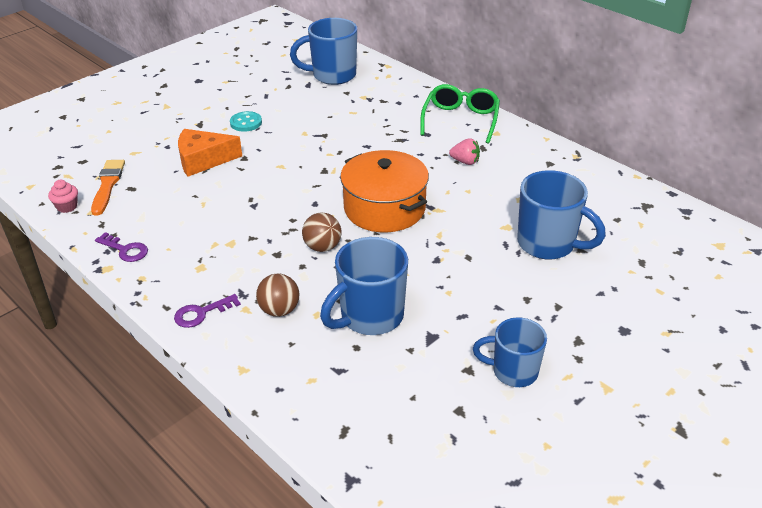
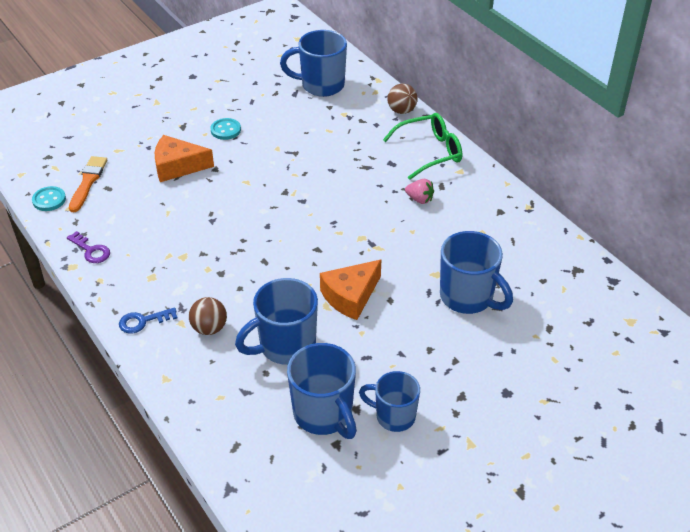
camera: 10 degrees right, 5 degrees up
(67, 207) = (49, 200): pink cupcake -> turquoise button
(202, 313) = (143, 321): purple key -> blue key
(322, 247) = (262, 271): brown ball -> brown ball (401, 111)
(384, 208) = (329, 239): orange pot -> none
(425, 259) = (350, 296): none -> orange cheese
(435, 381) = (324, 414): none -> blue mug
(461, 120) = (430, 152): green glasses -> green glasses turned 45 degrees clockwise

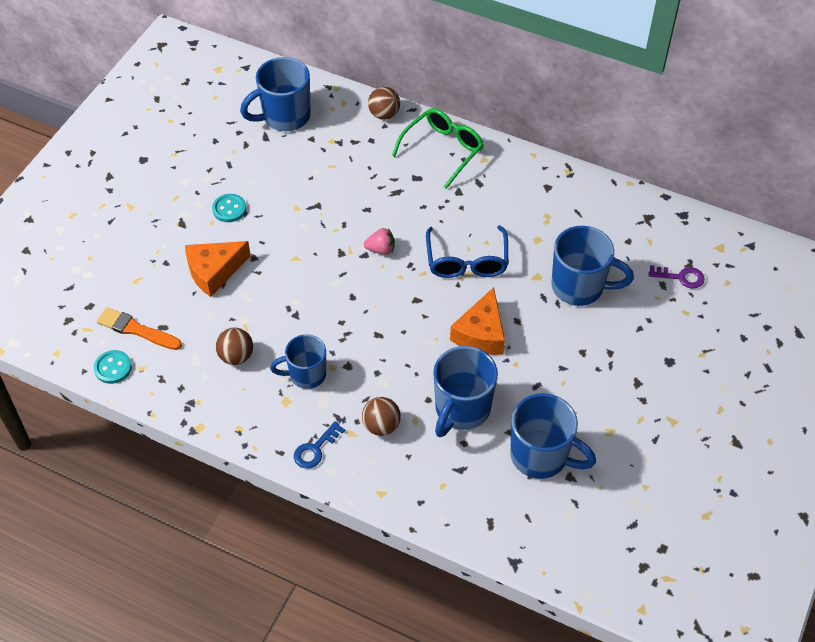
camera: 30 degrees left, 10 degrees up
(88, 182) = (136, 330): orange brush -> orange brush turned 45 degrees counterclockwise
(91, 250) = (204, 402): purple key -> purple key (680, 277)
(142, 230) = (236, 356): none -> brown ball
(383, 238) = (467, 261): none -> blue glasses
(394, 416) = (597, 428): blue mug -> blue mug (306, 375)
(419, 199) = (469, 206): pink strawberry -> pink strawberry (381, 249)

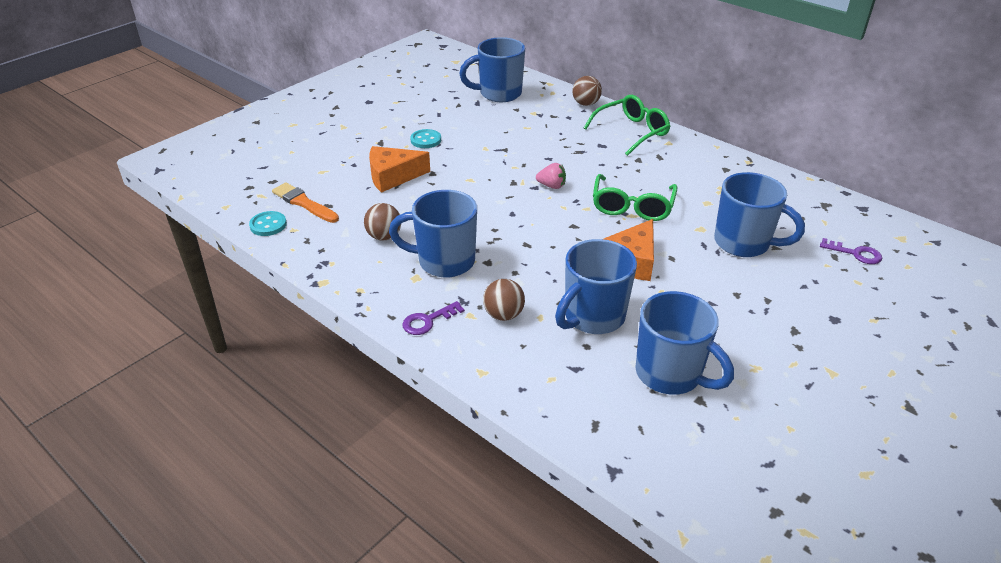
camera: 15 degrees right, 15 degrees down
(306, 375) = (444, 261): blue mug -> blue mug, size x1.51
(315, 449) = (428, 321): blue key -> purple key
(467, 261) = (632, 207): blue glasses -> green glasses

